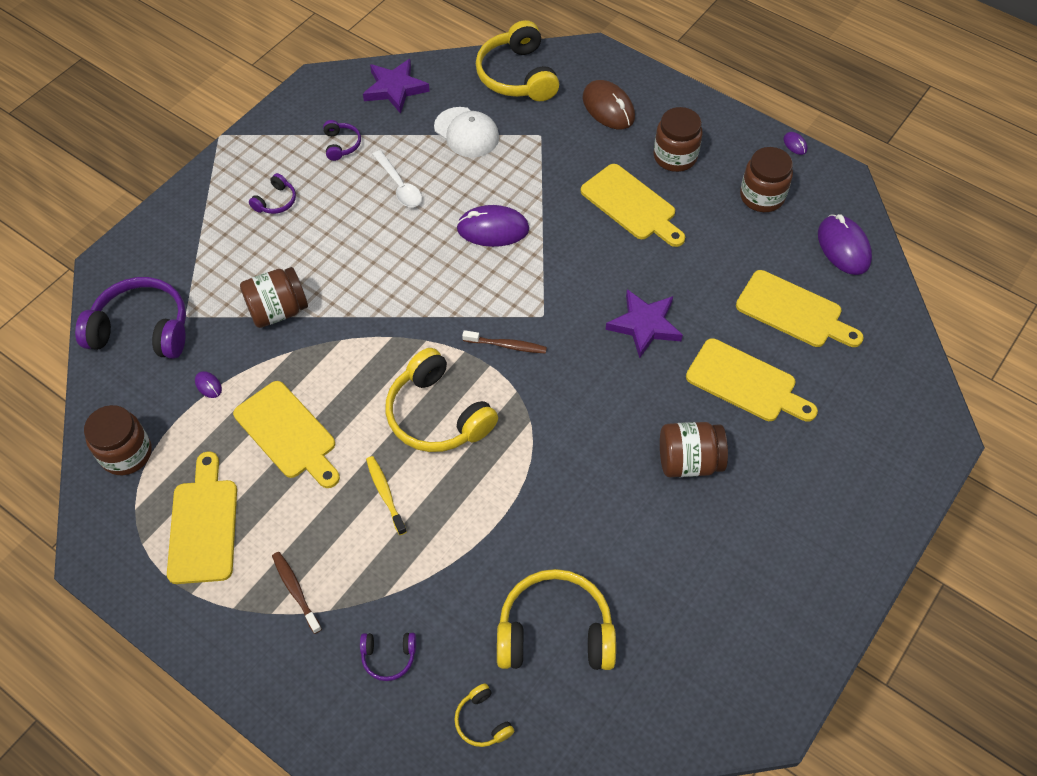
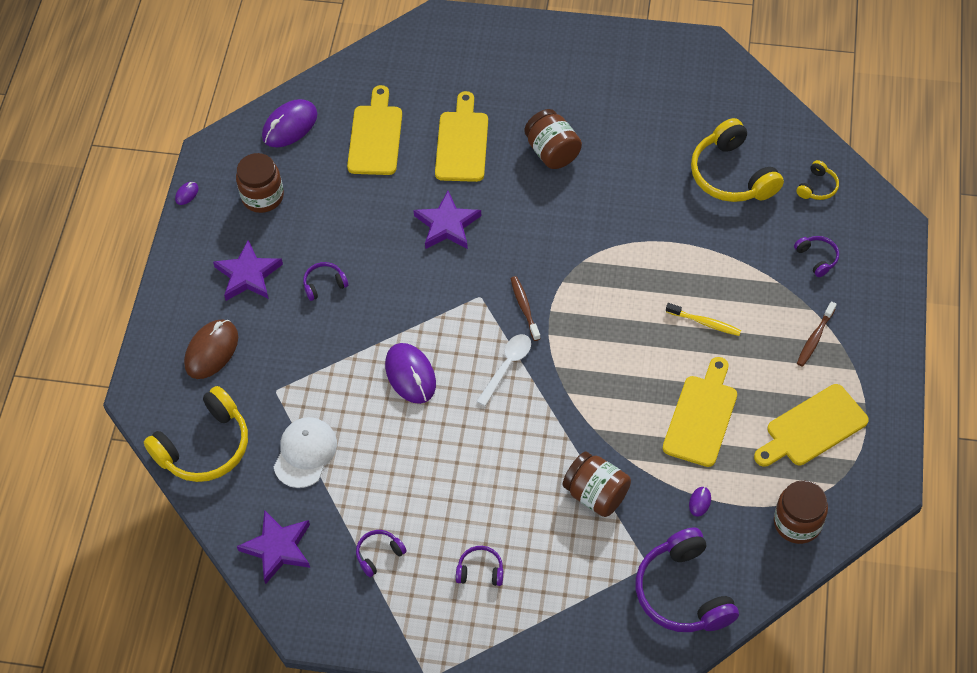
camera: 115 degrees left, 0 degrees up
(385, 494) = (705, 323): yellow toothbrush -> yellow toothbrush turned 105 degrees counterclockwise
(399, 186) = (402, 475): white spoon -> white spoon (507, 366)
(437, 415) = (618, 323): yellow headphones -> none
(631, 205) = (324, 284): yellow cutting board -> purple headphones
(675, 157) = (248, 275): brown jar -> purple star

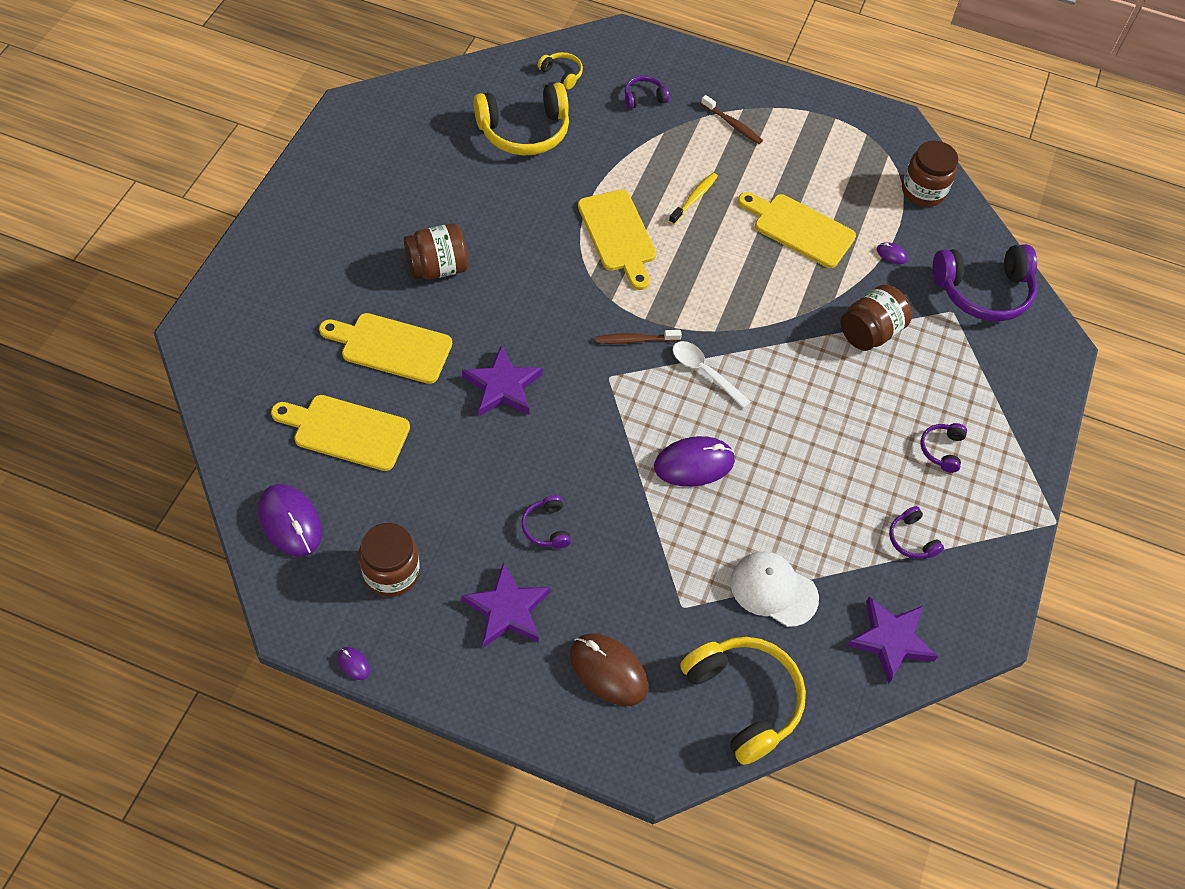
camera: 85 degrees left, 0 degrees up
(812, 428) = (827, 153): yellow cutting board -> yellow cutting board (618, 235)

